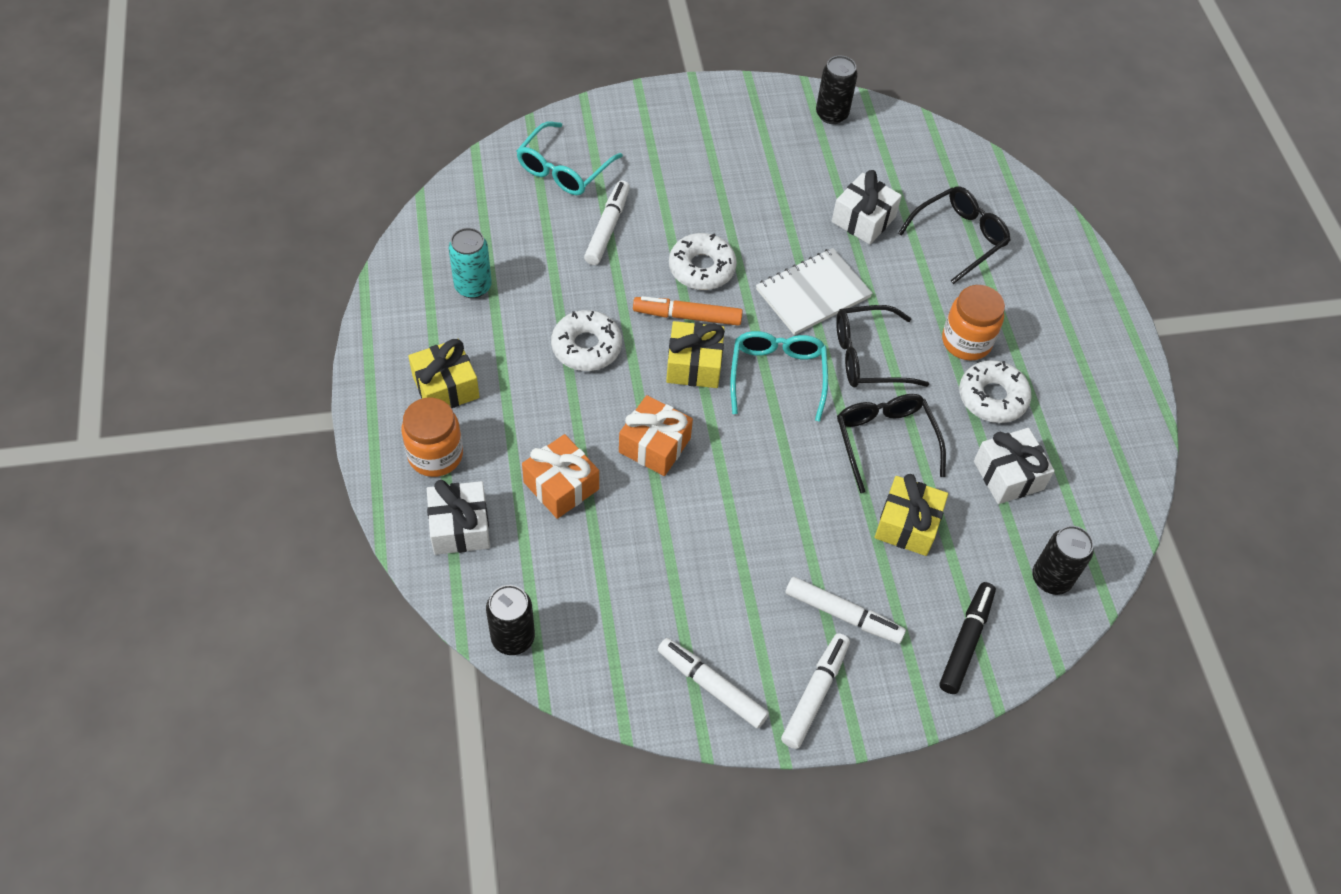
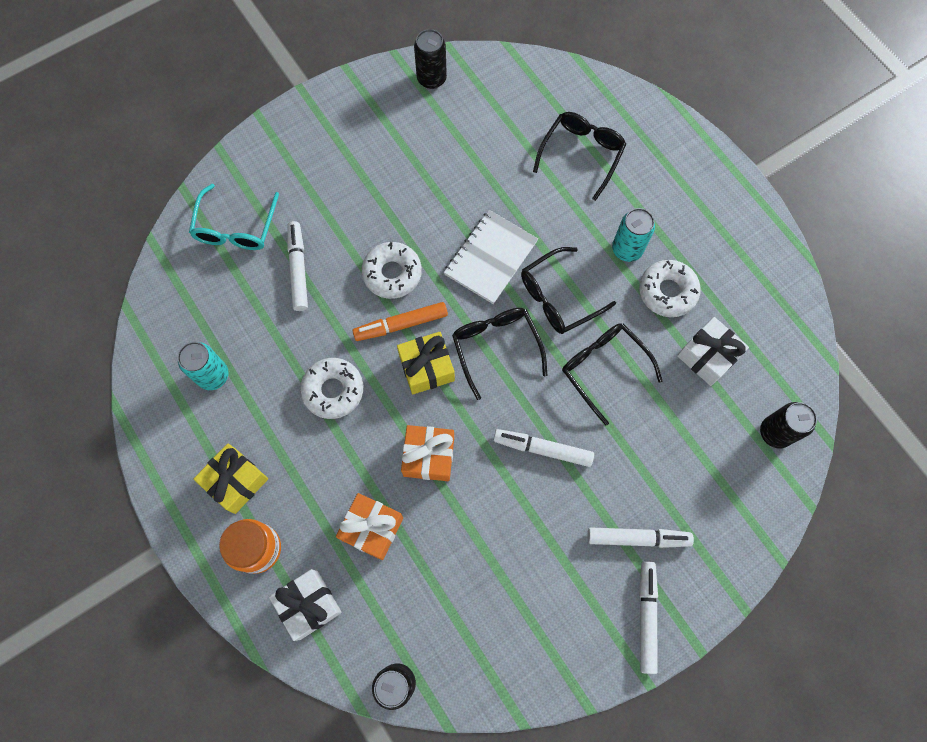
camera: 20 degrees left, 15 degrees up
(711, 686) = (567, 649): white marker -> white marker (542, 449)
(777, 375) = (496, 347): turquoise glasses -> black glasses
(863, 219) = (500, 170): white gift -> none
(907, 525) = (651, 436): yellow gift -> none
(966, 341) = (627, 249): orange jar -> turquoise can
(966, 641) = (736, 517): black marker -> none

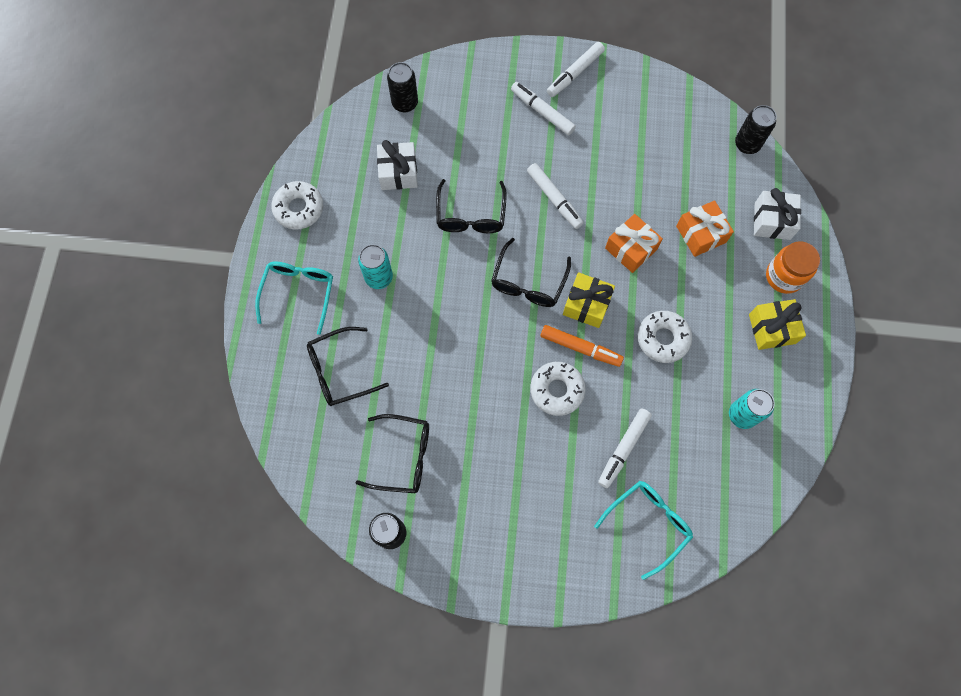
camera: 140 degrees left, 0 degrees up
(490, 258) = (477, 346): white notebook -> none
(558, 297) = (456, 282): black glasses -> black glasses (403, 456)
(667, 291) = (381, 229): white donut -> white donut (299, 208)
(677, 186) = (298, 293): none -> turquoise glasses

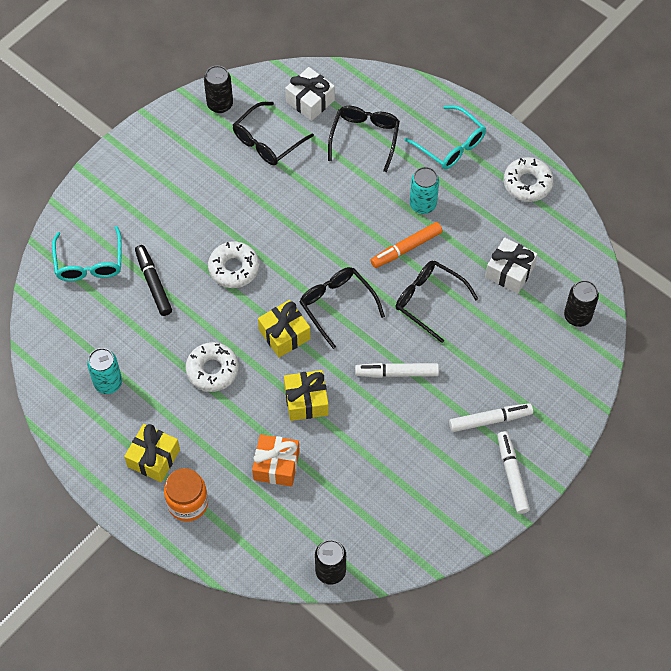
camera: 125 degrees right, 10 degrees down
(580, 348) = (253, 306): orange marker -> orange marker (406, 248)
(623, 449) = (153, 283): white marker -> black marker
(631, 249) = (306, 401): orange gift -> yellow gift
(772, 221) = (242, 534): white gift -> white gift (310, 101)

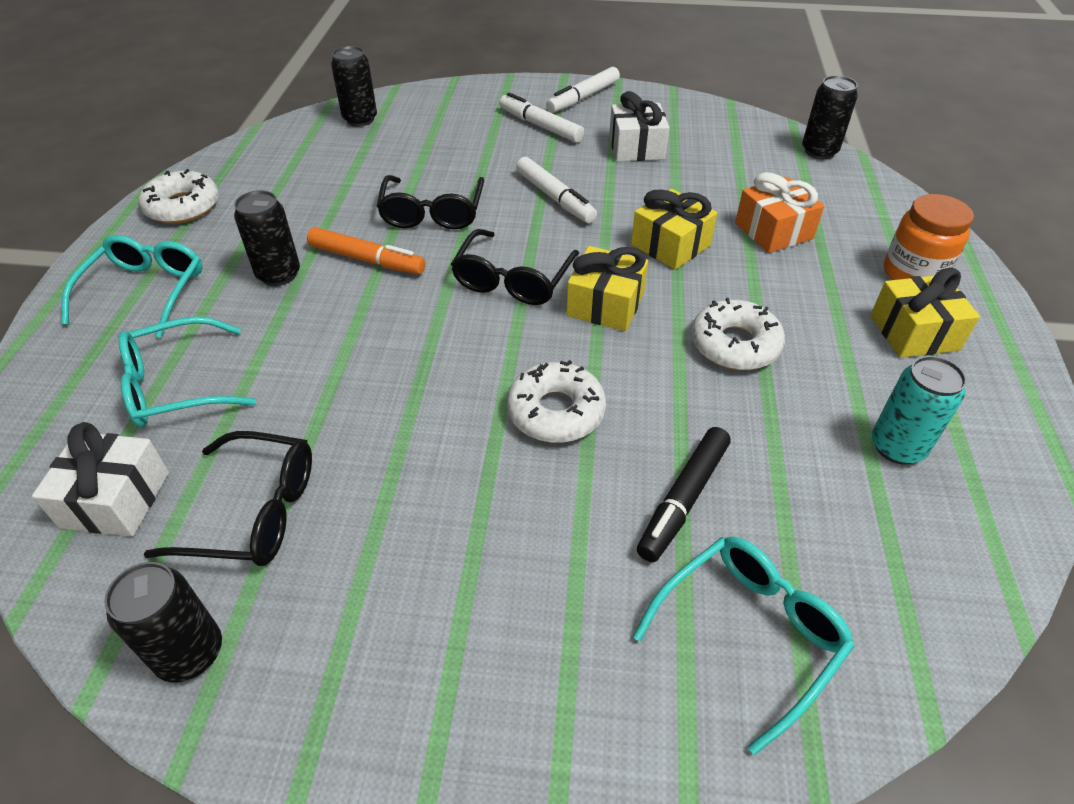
camera: 125 degrees left, 15 degrees down
(365, 138) = (176, 386): black glasses -> turquoise glasses
(423, 204) = (279, 275): turquoise can -> black can
(509, 272) = (337, 175): white gift -> white gift (636, 148)

